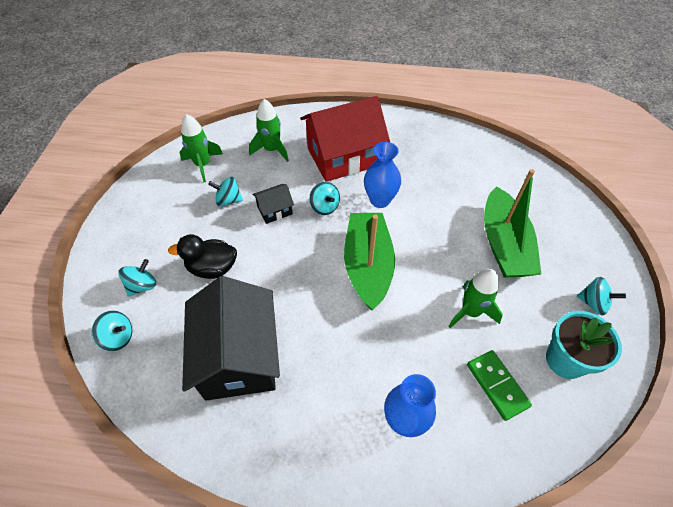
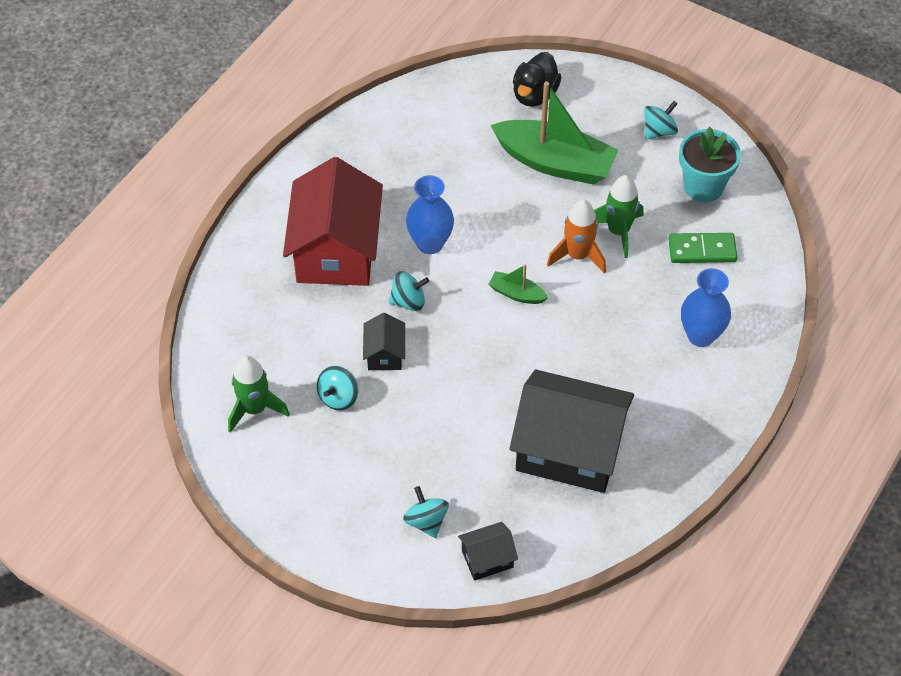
camera: 65 degrees left, 0 degrees up
(118, 337) = (487, 559): turquoise spinning top -> black house
(212, 268) = (438, 443): black duck -> black duck (534, 95)
(272, 150) = (275, 323): green rocket -> none
(368, 266) = (516, 294): green boat -> green boat, size x0.45
(428, 292) = (577, 255): none -> orange rocket

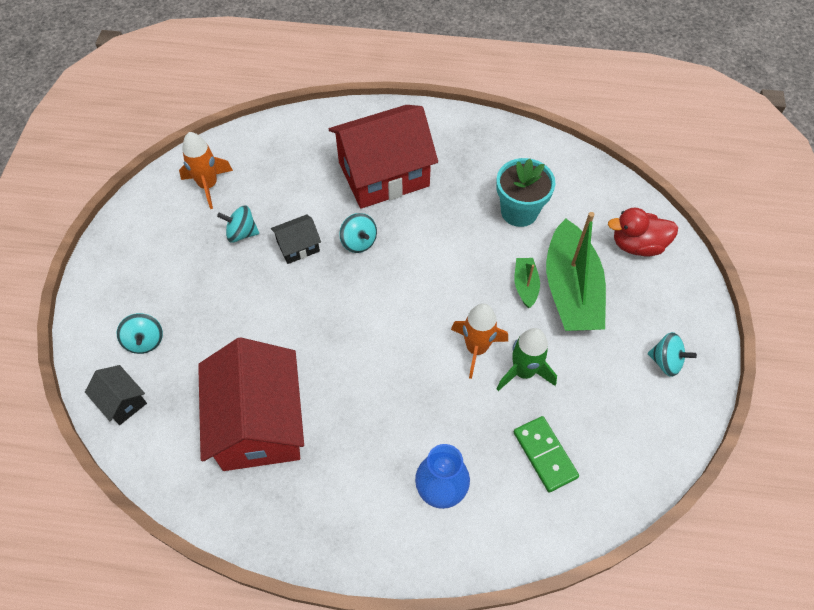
camera: 65 degrees right, 5 degrees up
(255, 409) = (208, 185): green rocket -> orange rocket
(426, 521) = (145, 341): turquoise spinning top -> turquoise spinning top turned 120 degrees clockwise
(430, 243) = (426, 233): blue vase -> none
(516, 294) = (408, 316): green boat -> green boat (525, 285)
(534, 95) = (637, 245): black duck -> red duck
(569, 450) = (259, 423): black house -> red house
(703, 186) = (624, 427): turquoise flower pot -> turquoise flower pot (519, 211)

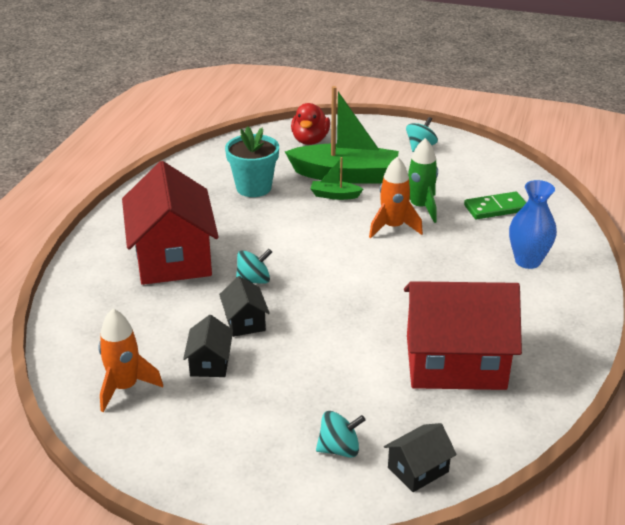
camera: 80 degrees left, 25 degrees down
(241, 233) = (210, 363): turquoise spinning top -> black house

